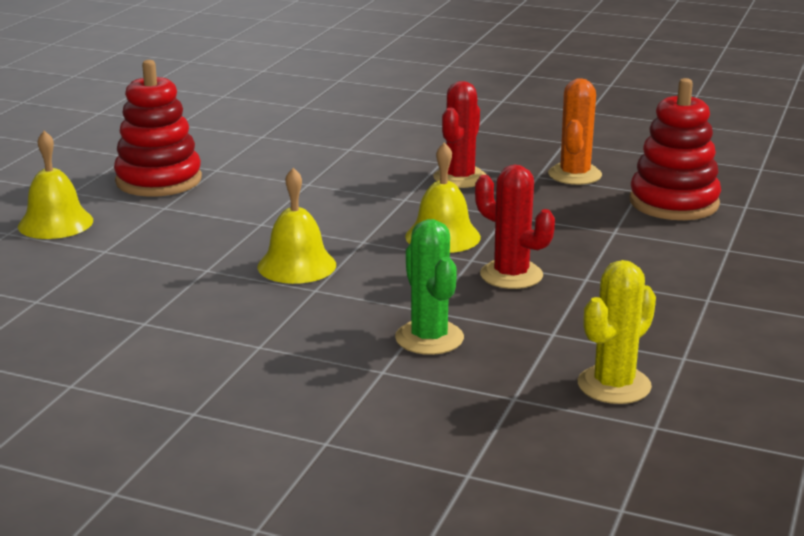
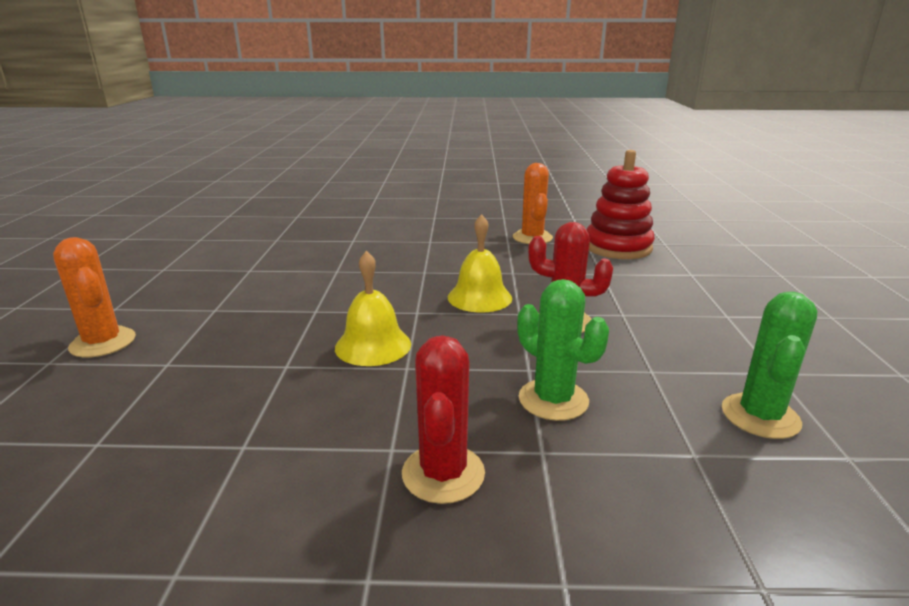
camera: 20 degrees left, 0 degrees up
(55, 223) = (103, 342): yellow bell -> orange cactus
(158, 180) = (200, 286): red stacking toy -> none
(460, 178) = (453, 250): red cactus -> red cactus (443, 473)
(614, 385) = (760, 416): yellow cactus -> green cactus

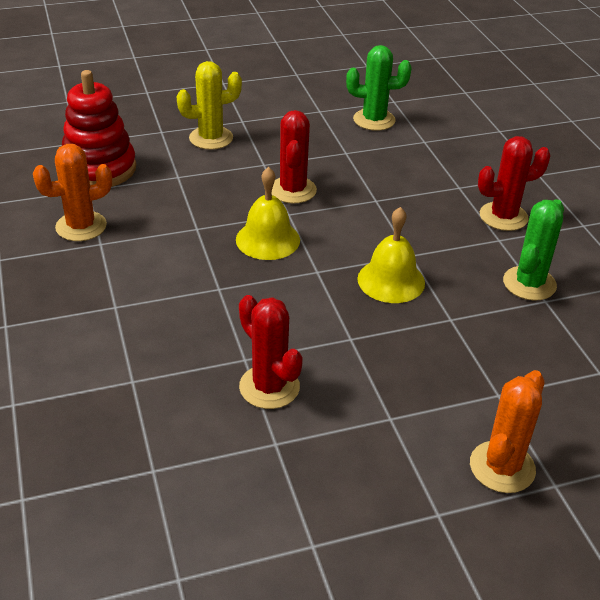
camera: 110 degrees left, 15 degrees up
(300, 274) = (269, 387): none -> red cactus
(553, 400) = (406, 187): green cactus -> green cactus (529, 283)
(679, 294) = (211, 138): none -> yellow cactus

